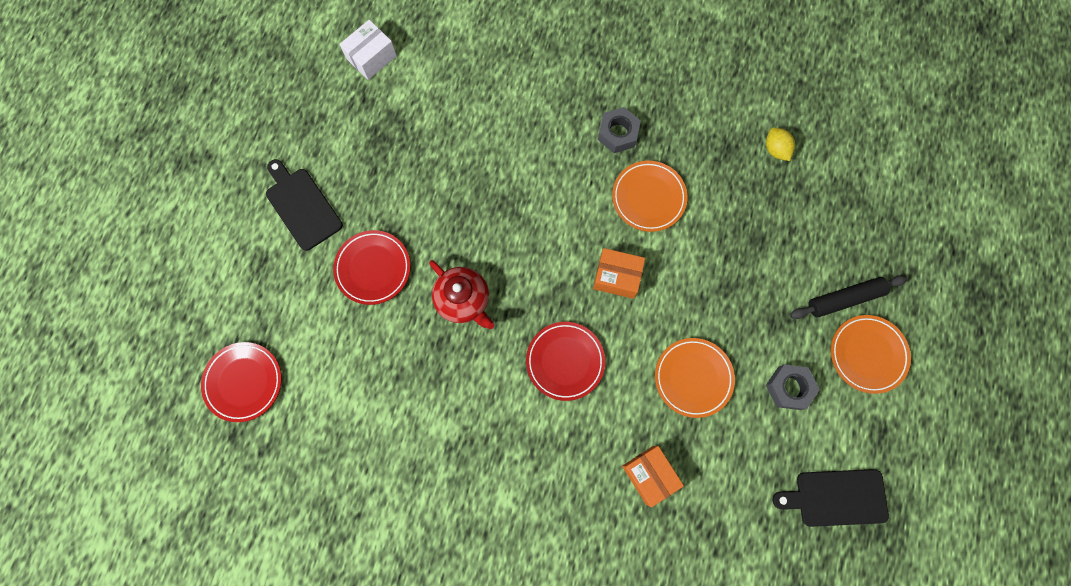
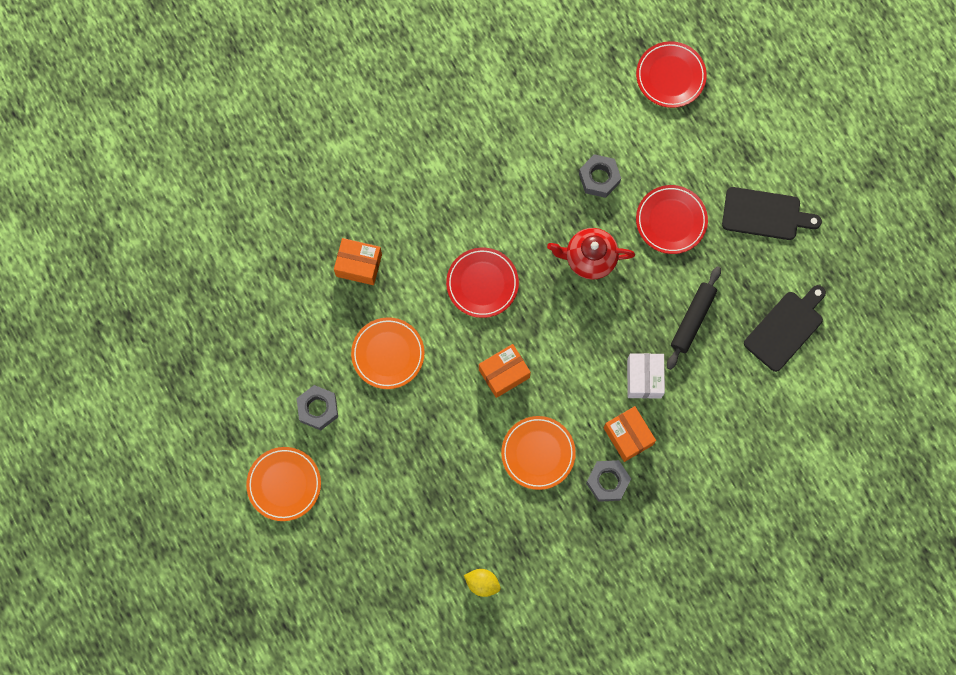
camera: 135 degrees right, 0 degrees up
(371, 57) = (843, 364): white box -> white box (644, 378)
(389, 355) = (599, 178): none -> grey nut
(571, 149) = (628, 436): none -> orange box
(836, 497) = (226, 365): black cutting board -> black cutting board (785, 328)
(844, 299) = (333, 511): black rolling pin -> black rolling pin (692, 319)

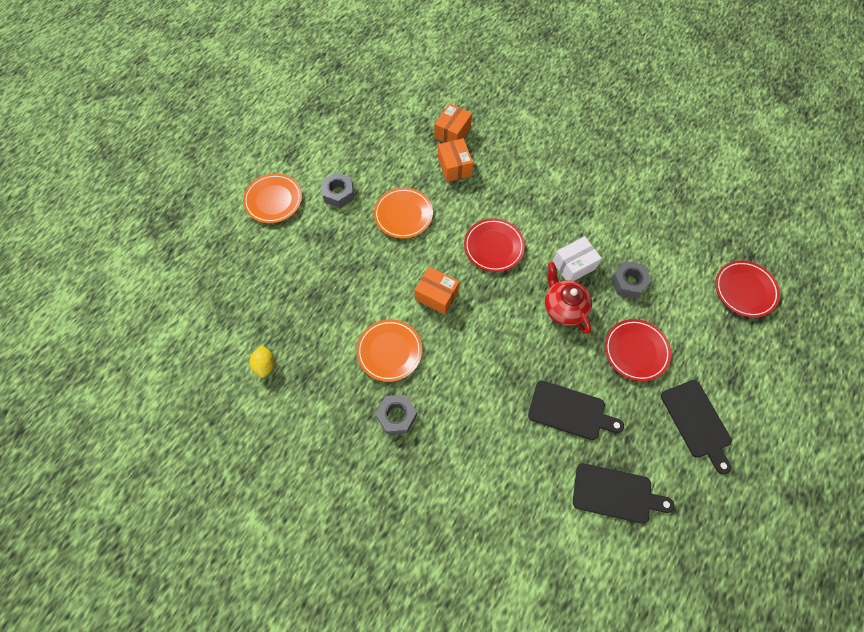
camera: 60 degrees right, 10 degrees down
(628, 436) = (443, 412): orange box -> orange box (452, 133)
(644, 378) = (497, 399): white box -> white box (573, 265)
(692, 319) = (570, 411): black rolling pin -> black cutting board

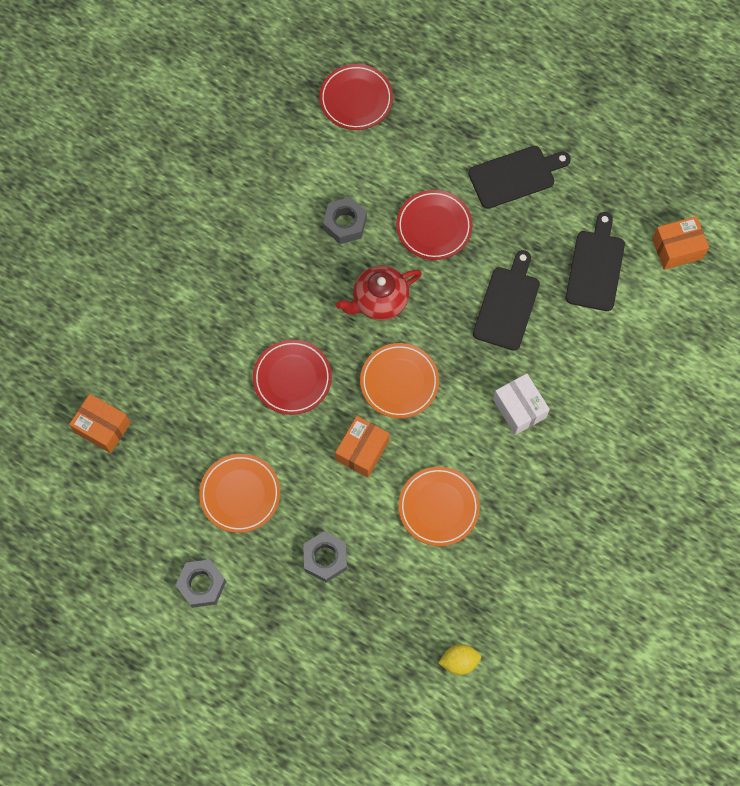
camera: 90 degrees left, 5 degrees up
(273, 200) = (210, 677): orange plate -> orange plate (399, 382)
(396, 416) = (519, 497): grey nut -> grey nut (325, 558)
(454, 167) = (163, 426): orange box -> orange box (677, 249)
(573, 265) = (320, 284): white box -> white box (519, 408)

